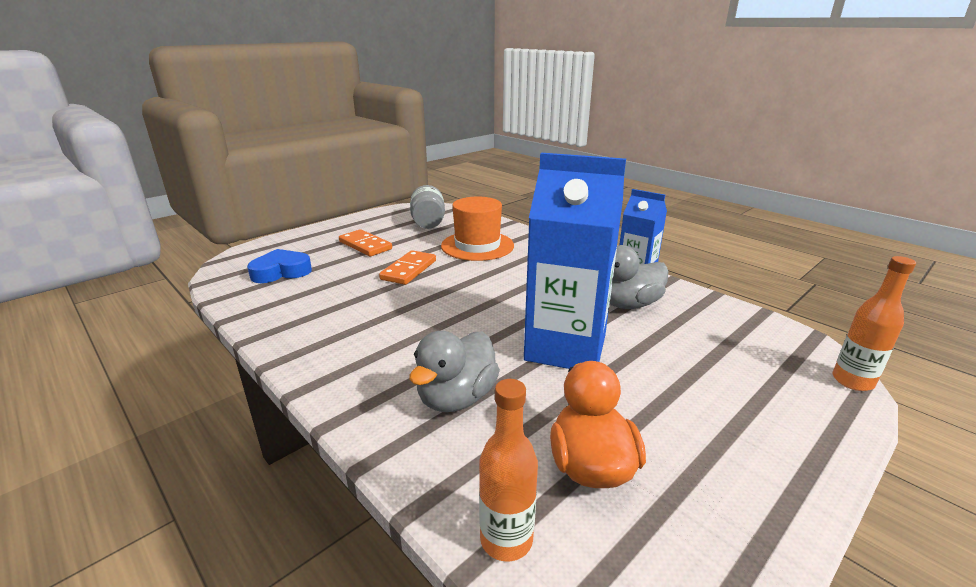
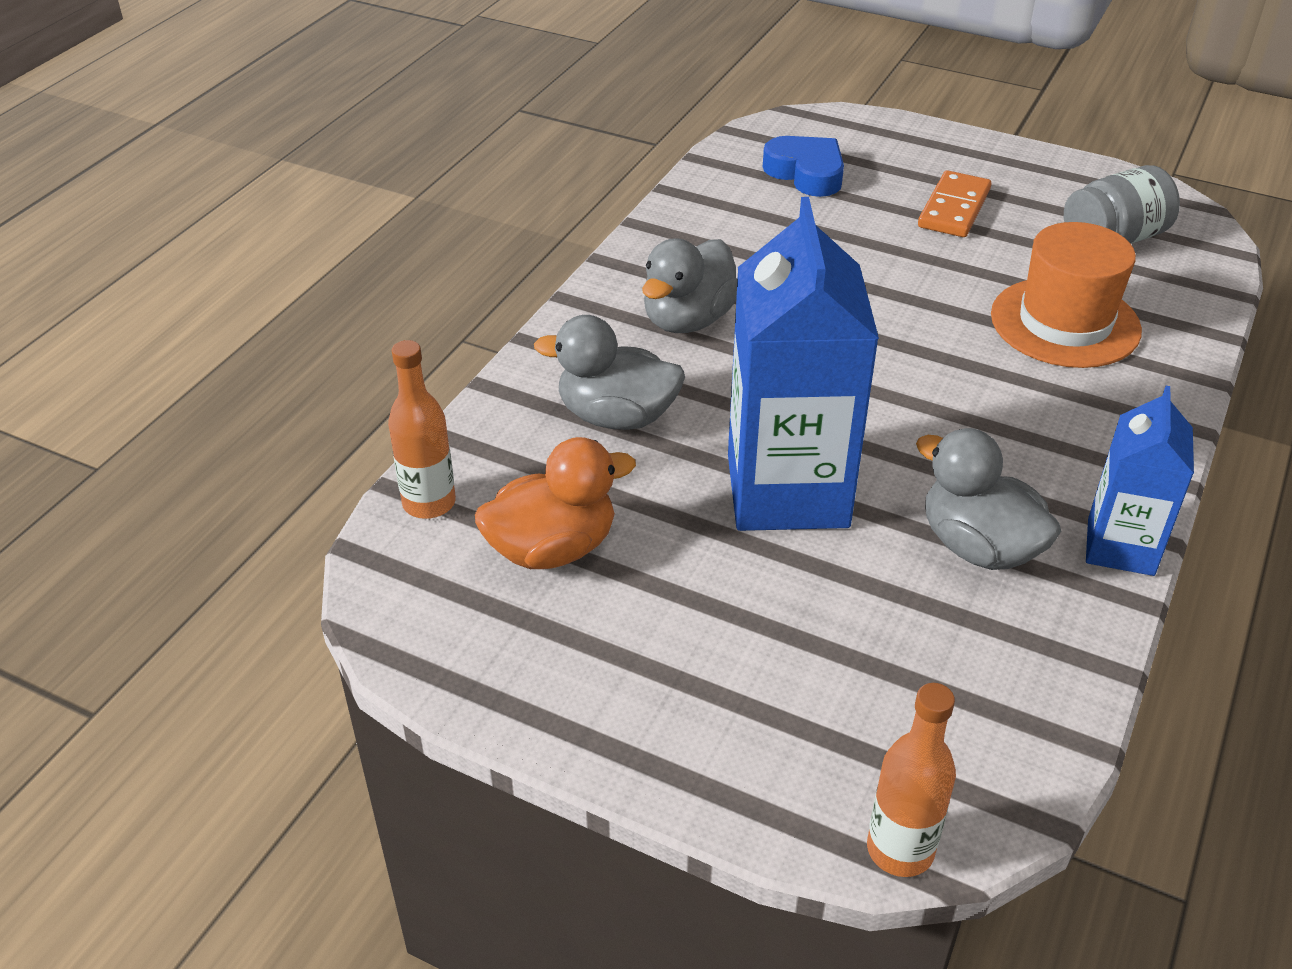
camera: 70 degrees right, 15 degrees up
(377, 343) = (688, 320): none -> grey duck
(408, 270) = (906, 278): orange domino -> none

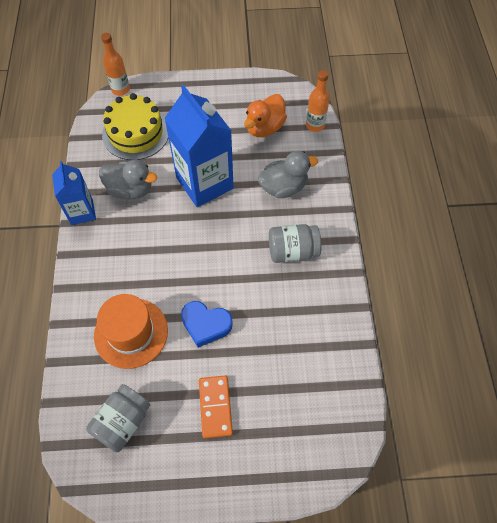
camera: 150 degrees right, 20 degrees up
(688, 320) = (292, 251): grey duck -> grey jar
(806, 173) = (308, 400): blue heart -> blue heart (206, 325)
(907, 682) = (135, 133): none -> yellow cake

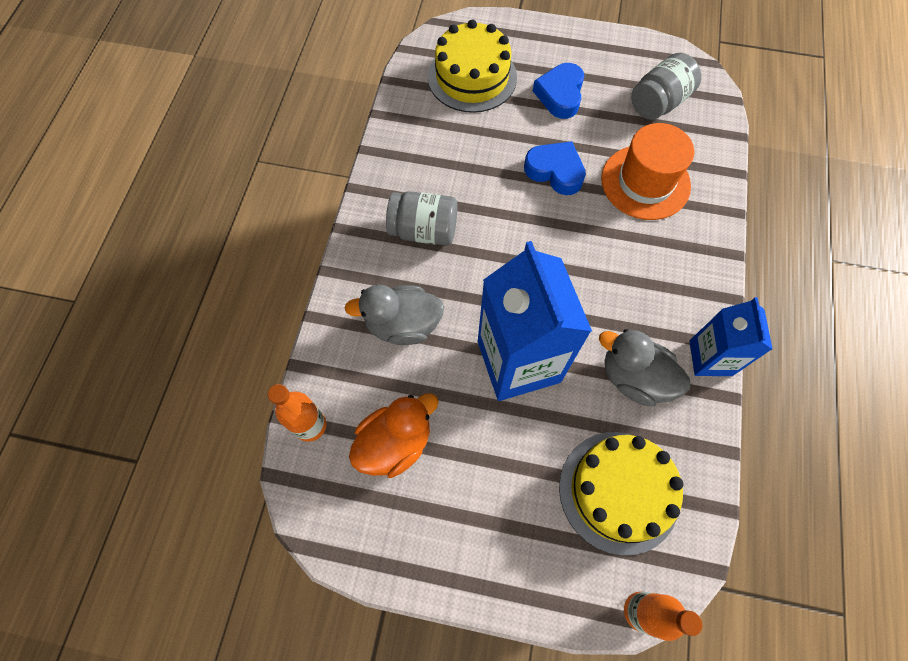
camera: 165 degrees left, 5 degrees up
(215, 407) = (560, 95): orange domino -> blue heart
(301, 406) = (472, 77): none -> yellow cake

